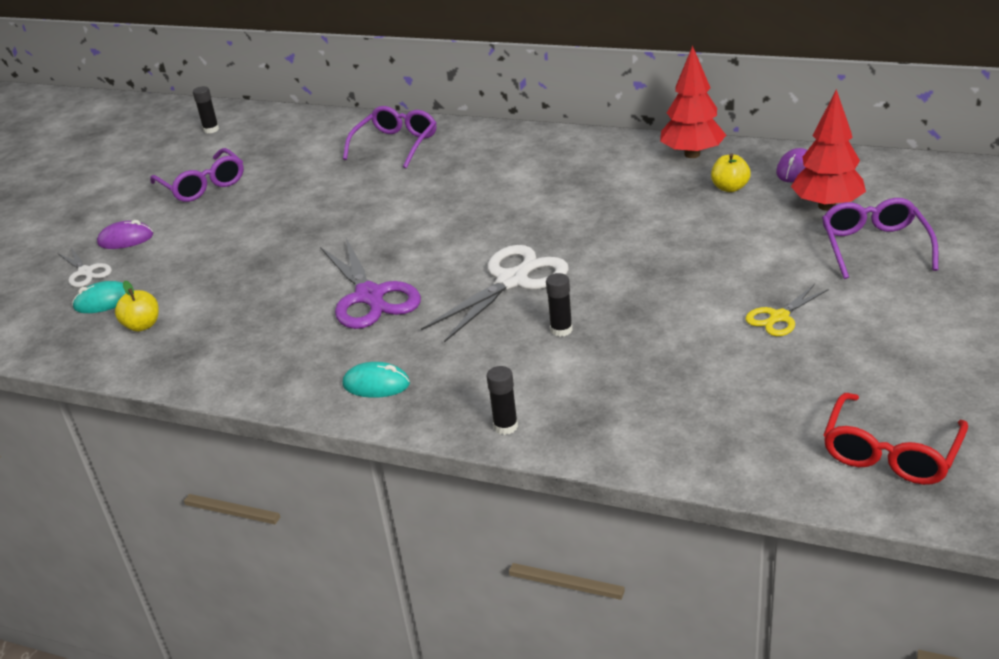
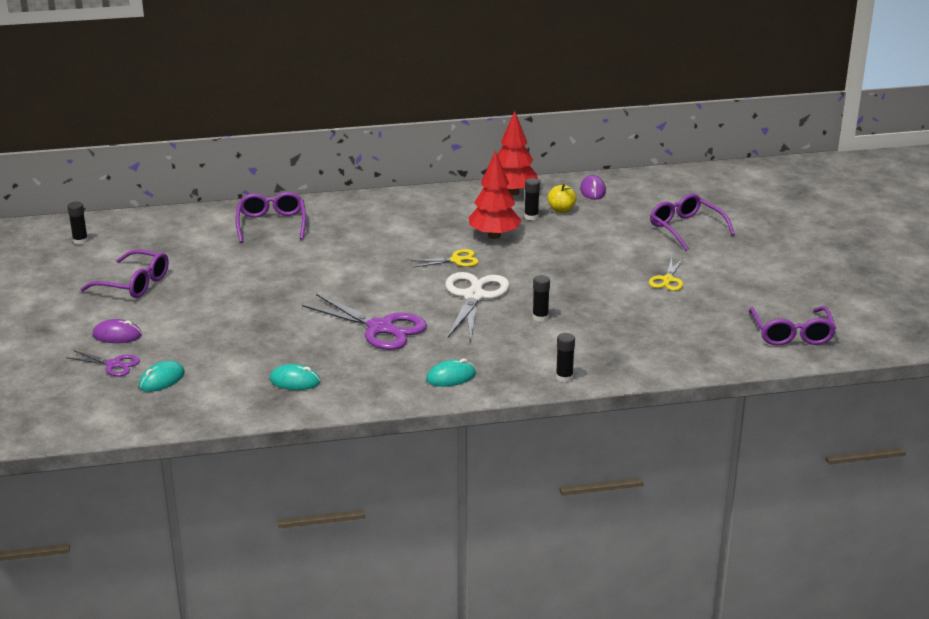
camera: 35 degrees left, 5 degrees down
(86, 272) = (113, 365): white scissors -> purple scissors
(126, 239) = (117, 335): purple mouse -> purple mouse turned 45 degrees clockwise
(142, 325) = (219, 387): yellow apple -> none
(216, 340) = (295, 381): none -> turquoise mouse
(540, 228) = (456, 260): none -> yellow scissors
(683, 190) = (531, 217): none -> black glue stick
(826, 206) = (634, 210): red tree -> red tree (494, 236)
(890, 453) = (792, 334): red glasses -> purple glasses

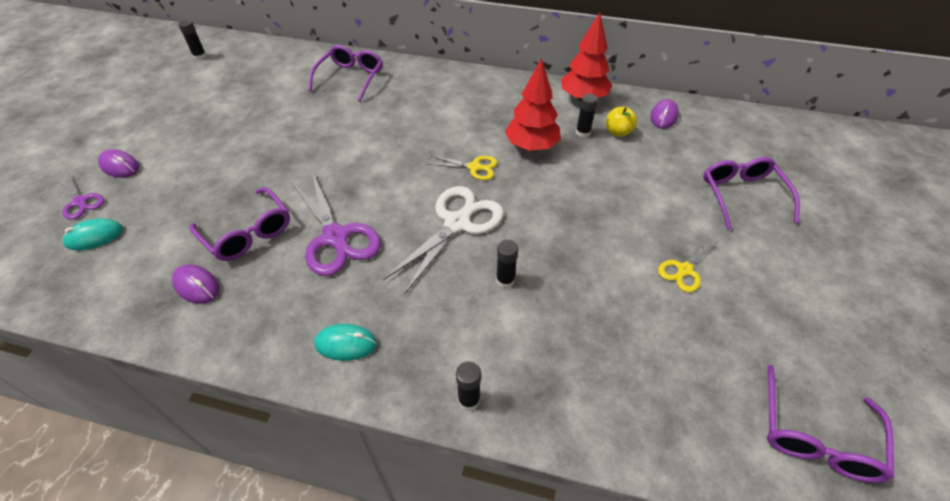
camera: 25 degrees right, 20 degrees up
(134, 284) = (191, 111): purple glasses -> purple glasses (248, 233)
(295, 381) = (196, 286): turquoise mouse -> purple mouse

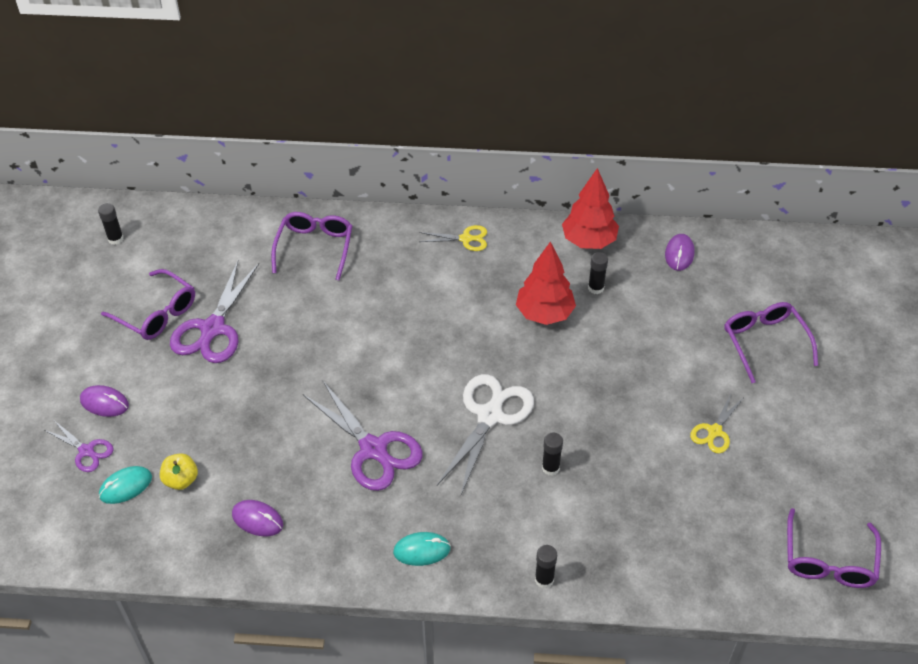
camera: 10 degrees left, 0 degrees up
(240, 123) = (213, 329): none -> purple scissors
(248, 233) = (282, 458): purple glasses -> purple glasses (157, 313)
(474, 167) = (490, 348): yellow scissors -> yellow scissors (466, 239)
(618, 132) = (633, 282): yellow apple -> yellow apple (181, 480)

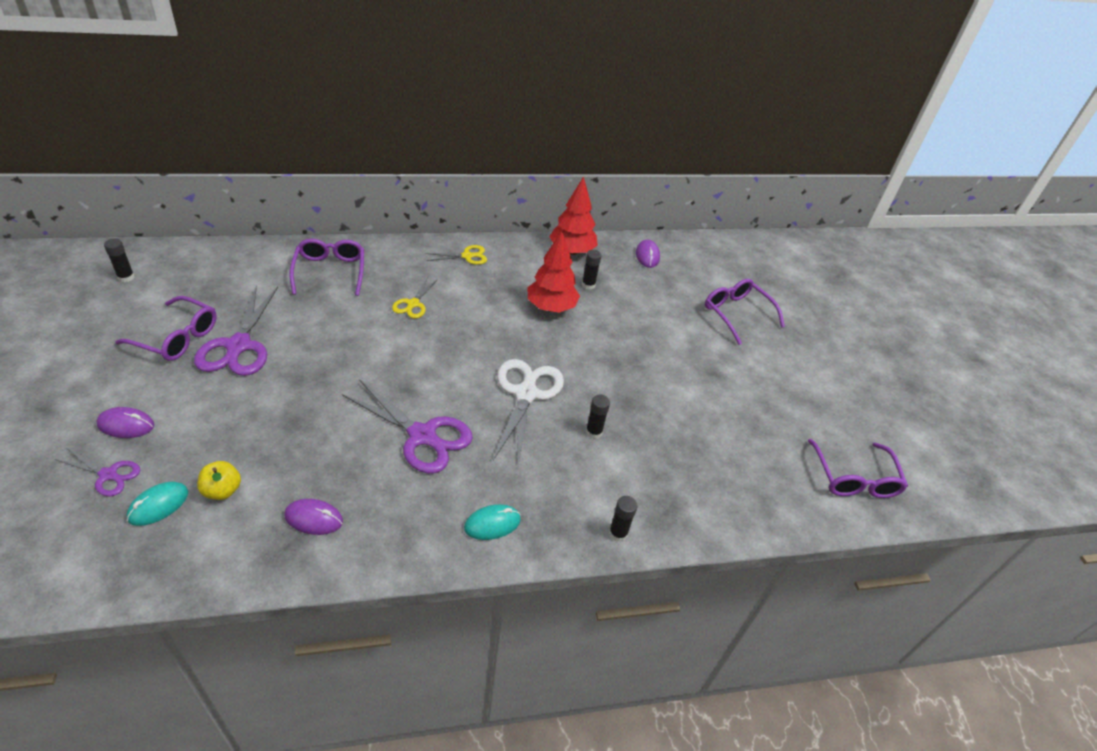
camera: 20 degrees left, 5 degrees down
(714, 431) = (723, 385): yellow scissors -> yellow scissors (413, 304)

